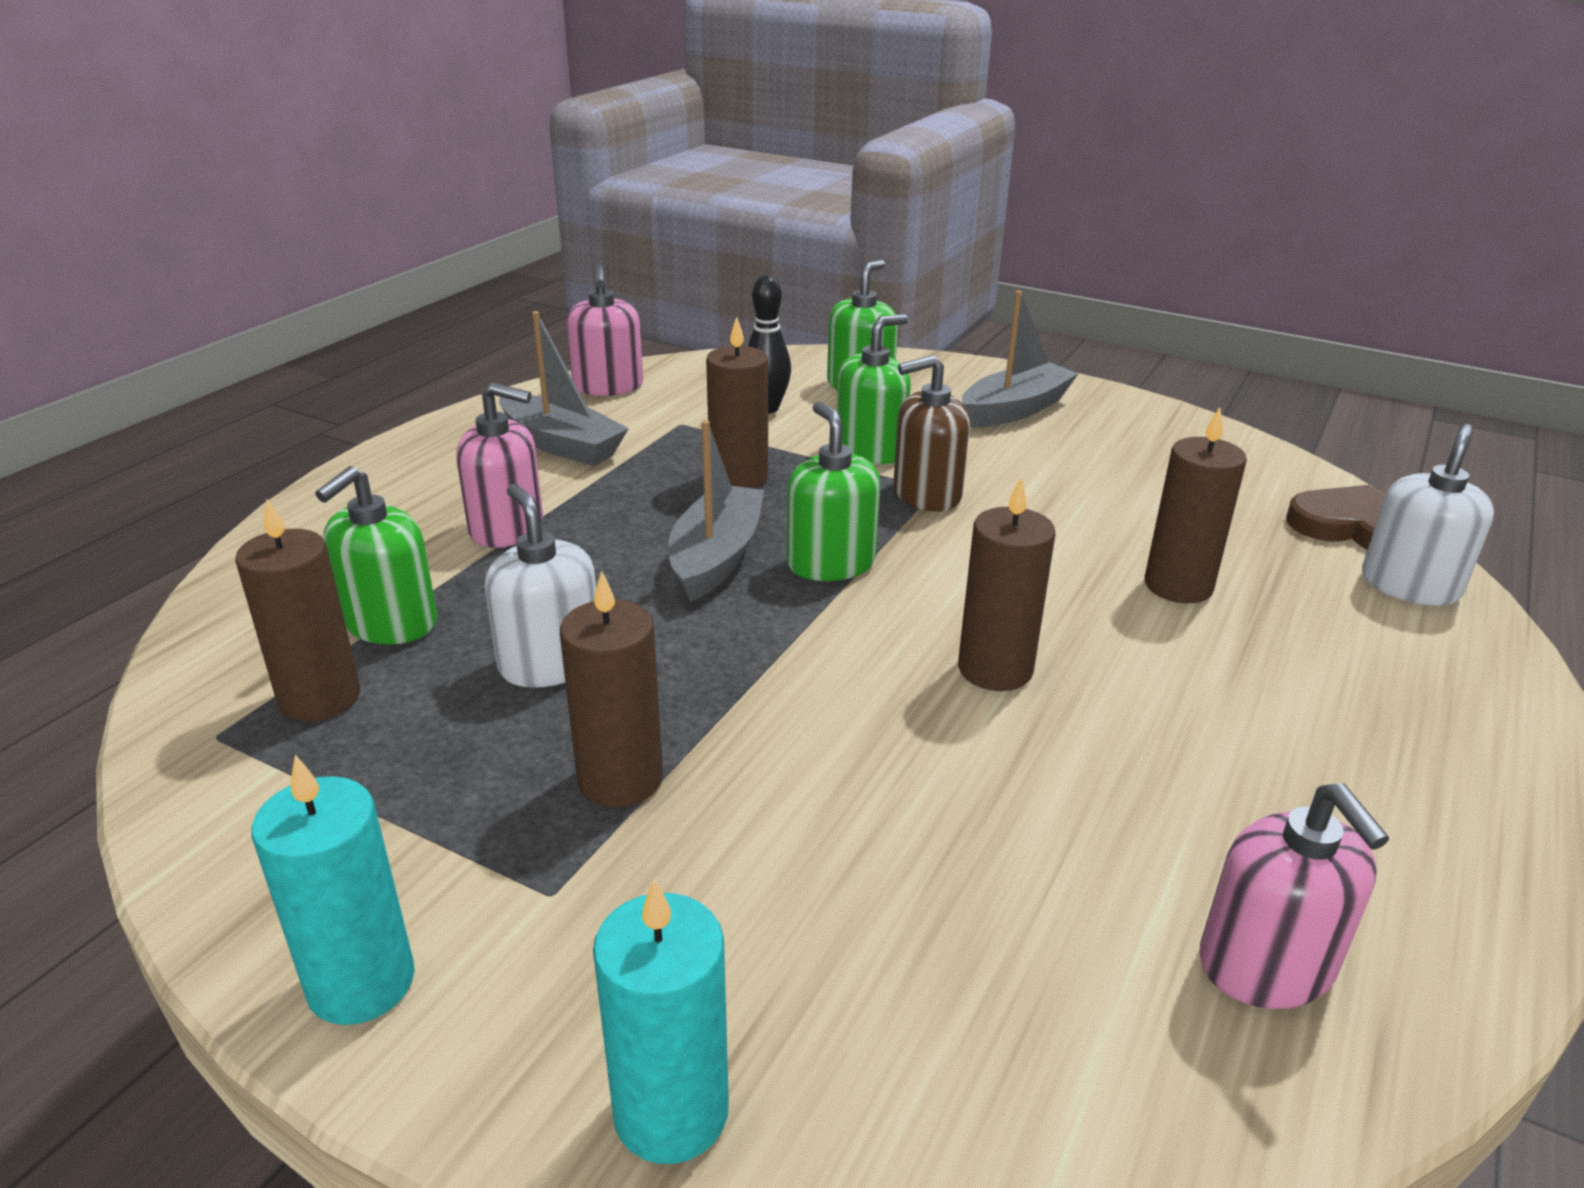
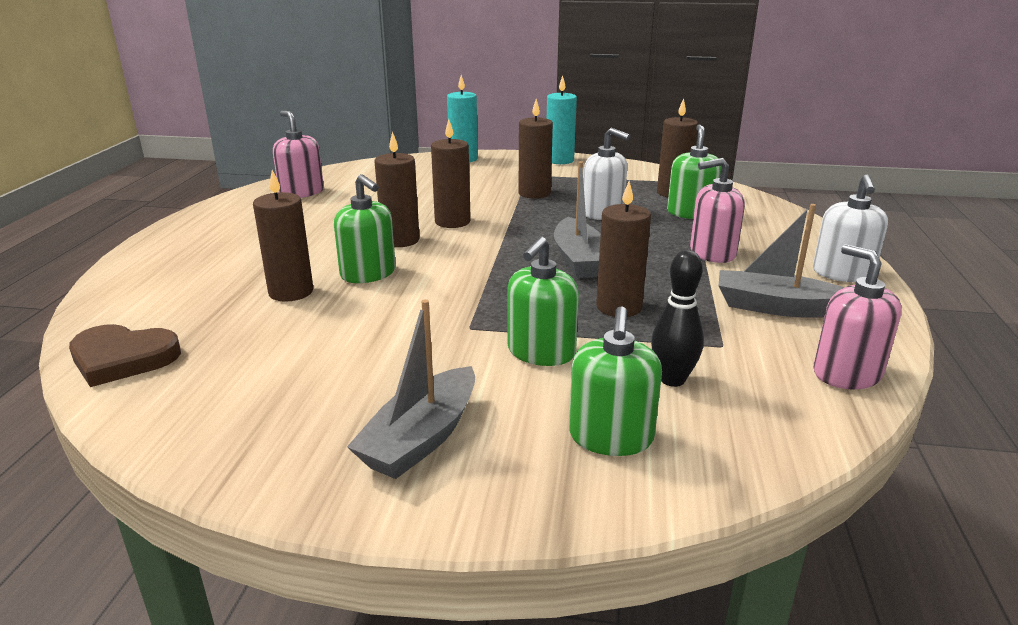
camera: 160 degrees right, 5 degrees down
(831, 563) = (511, 268): green soap dispenser -> green soap dispenser (368, 273)
(873, 706) = (452, 222): none -> brown candle
(926, 494) = (474, 321): brown soap dispenser -> none
(1409, 586) = (123, 319): white soap dispenser -> white soap dispenser (842, 273)

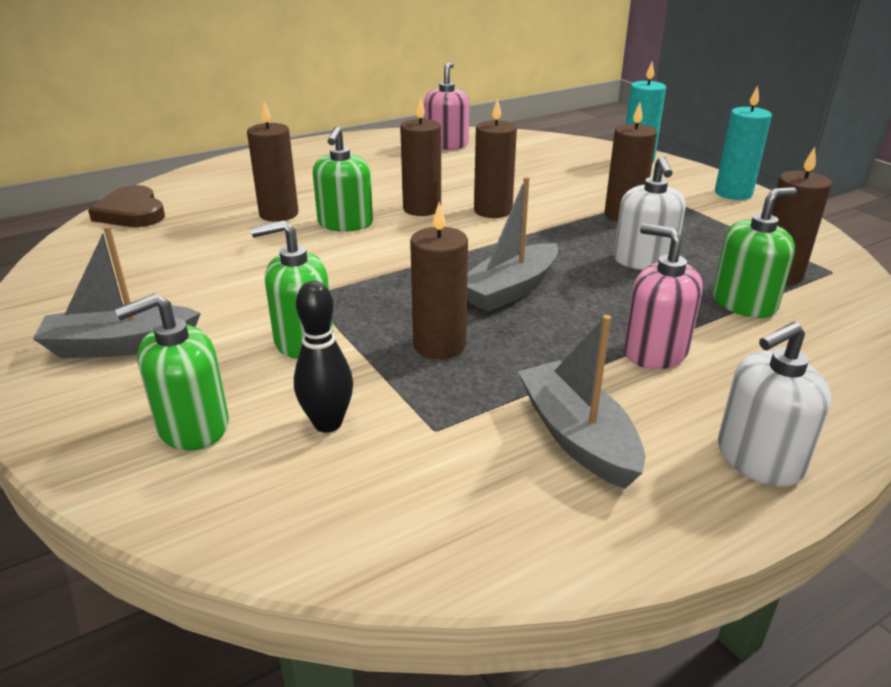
camera: 50 degrees right, 5 degrees up
(847, 373) = (473, 536): pink soap dispenser -> none

